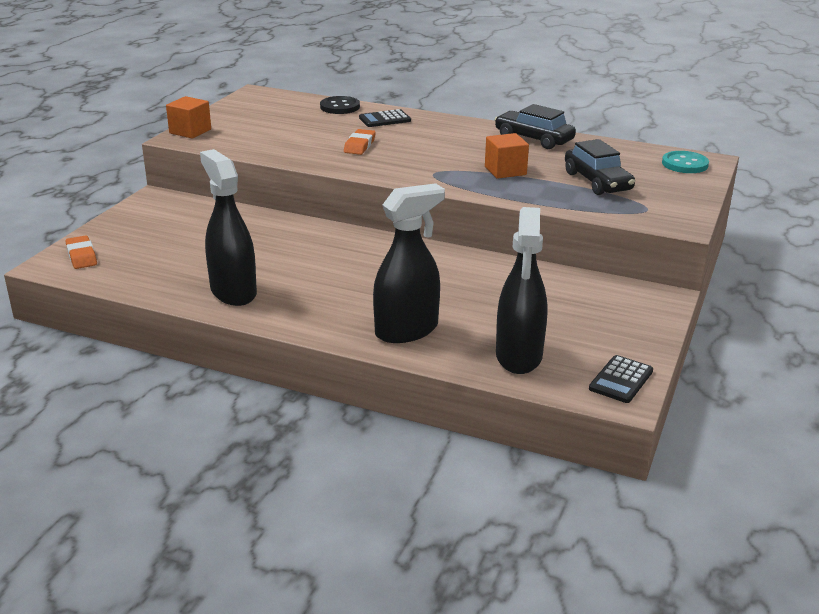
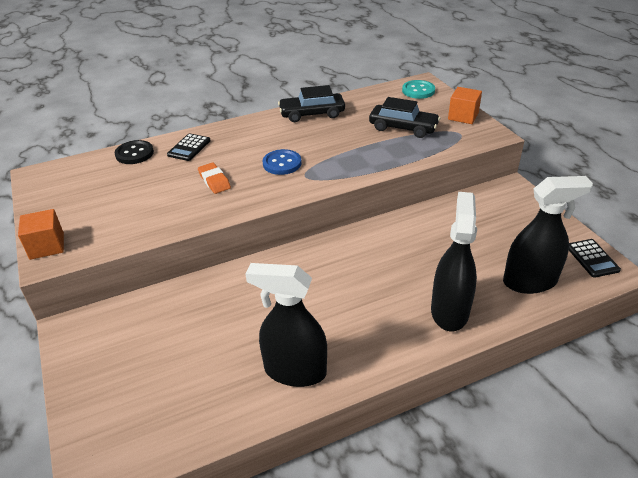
camera: 45 degrees left, 10 degrees up
(81, 256) = (107, 439): orange eraser -> none
(432, 158) = (282, 163): none -> blue button
(505, 171) = (342, 148): orange cube -> orange cube (463, 116)
(519, 356) = (530, 281): black spray bottle -> black spray bottle turned 60 degrees counterclockwise

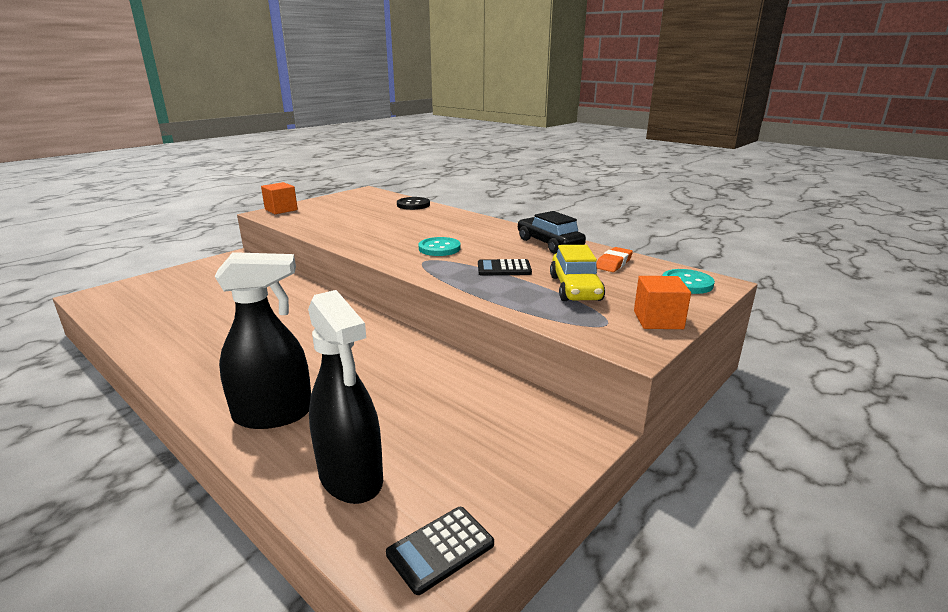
camera: 65 degrees right, 15 degrees down
(189, 148) = (437, 216): black calculator -> black calculator (504, 269)
(214, 181) = (391, 232): orange eraser -> orange eraser (613, 263)
(282, 163) = (439, 248): blue button -> turquoise button
(294, 371) = (180, 342): black spray bottle -> none
(403, 128) = (575, 288): black car -> yellow car

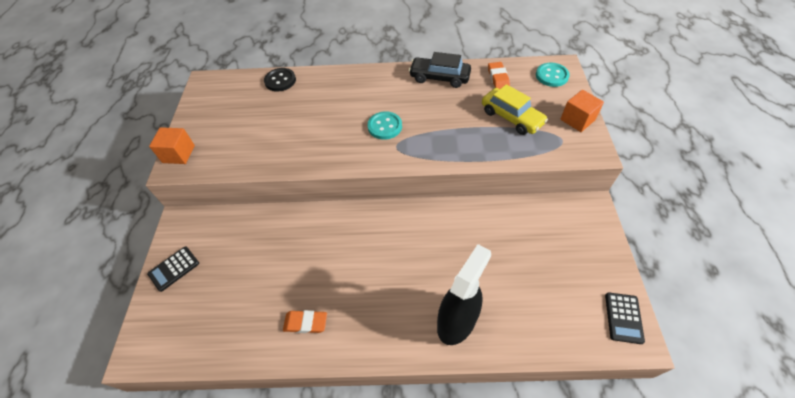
camera: 40 degrees left, 30 degrees up
(184, 340) = (305, 323): none -> orange eraser
(351, 477) = (547, 319): black spray bottle -> none
(504, 269) = (452, 123): black calculator -> black calculator (174, 269)

